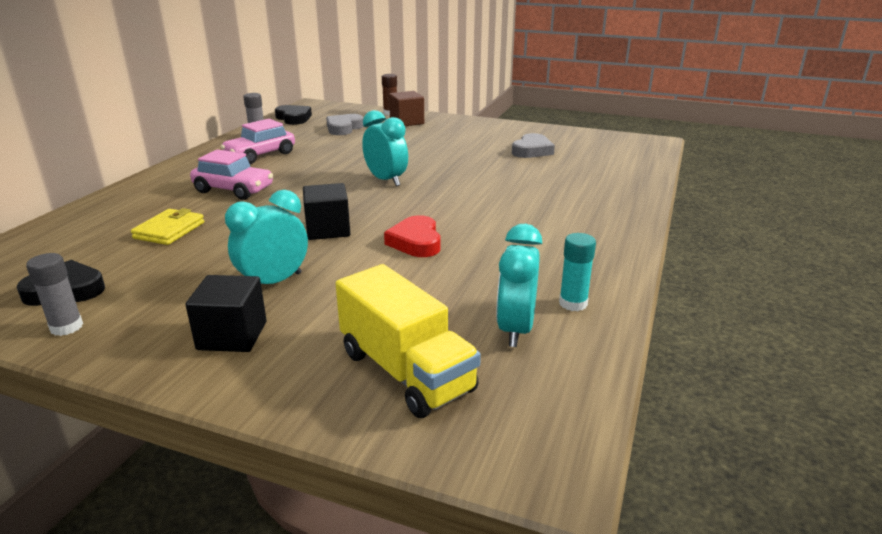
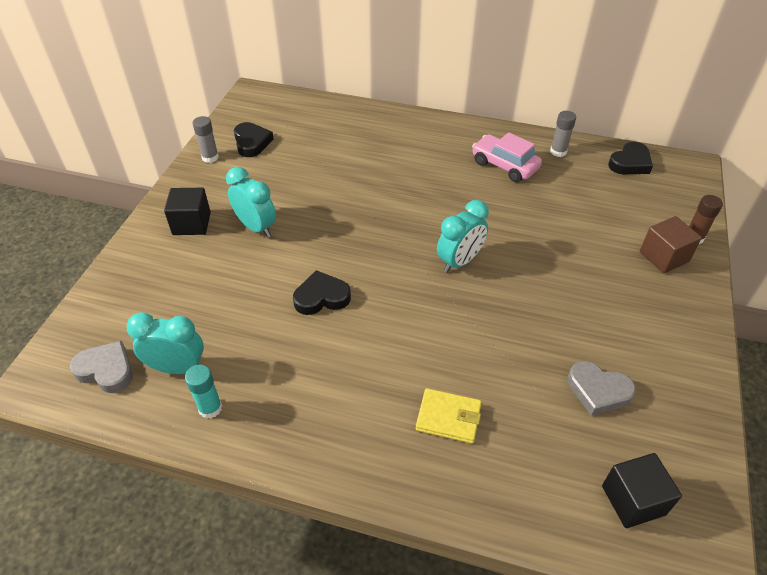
camera: 85 degrees right, 20 degrees up
(169, 230) = (336, 158): yellow wallet -> yellow wallet (448, 418)
(234, 190) = (416, 170): pink car -> none
(328, 230) = (342, 239): black cube -> black cube (633, 500)
(344, 128) = (612, 206): grey heart -> grey heart (106, 370)
(406, 371) = (139, 309): yellow truck -> none
(416, 242) = (321, 297): red heart -> black heart

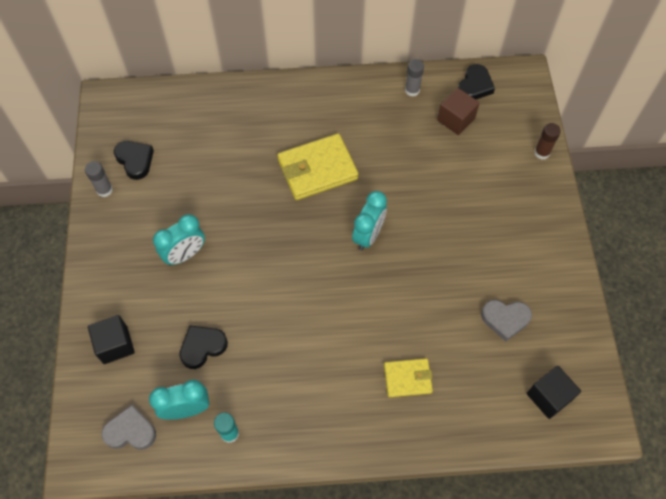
camera: 20 degrees left, 15 degrees up
(191, 223) = (126, 269): black cube -> black cube (115, 345)
(256, 227) = (185, 254): turquoise clock -> turquoise clock turned 120 degrees clockwise
(321, 297) = (271, 306): black heart -> black heart (202, 347)
(429, 191) = (317, 169): none -> yellow wallet
(504, 165) = (371, 120): pink car -> none
(663, 257) = (523, 179): brown cube -> brown cube (456, 119)

